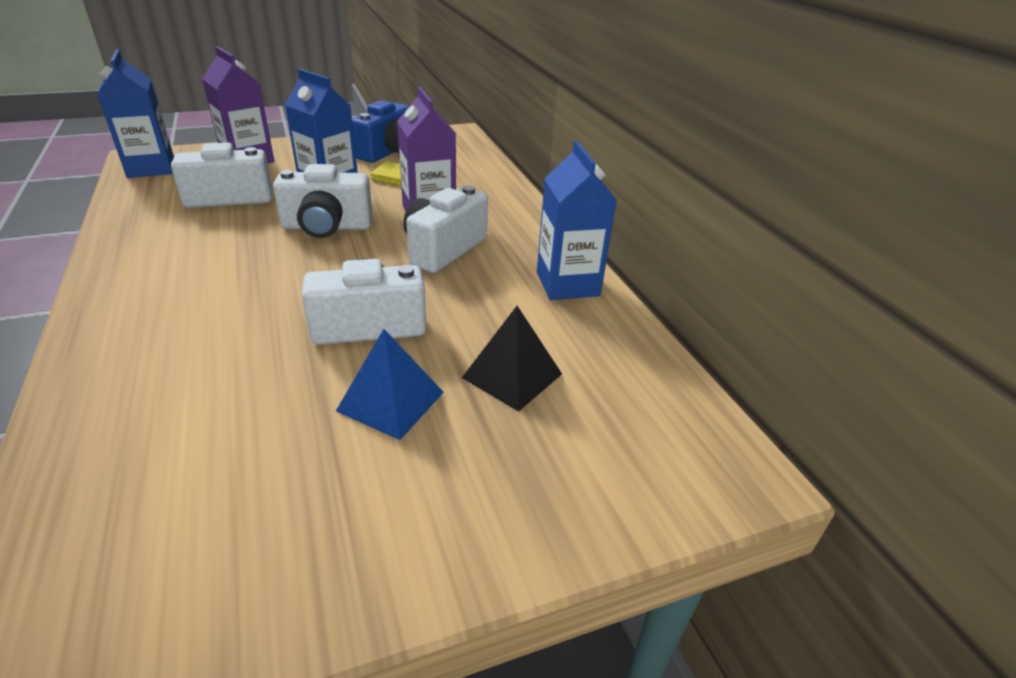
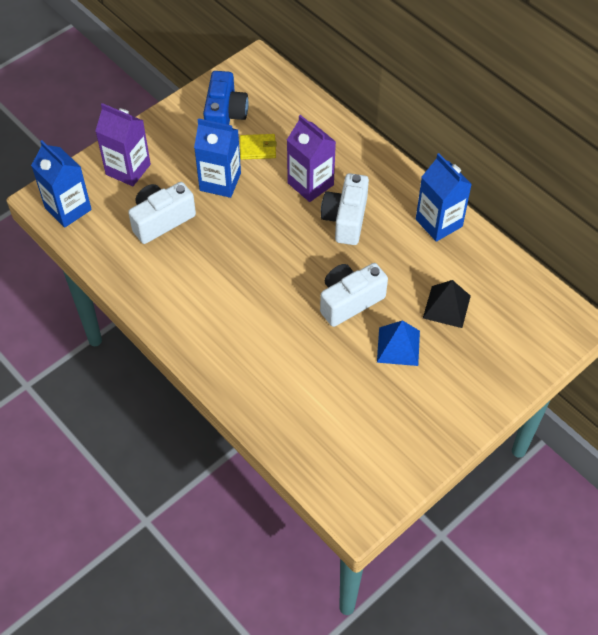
camera: 20 degrees left, 20 degrees up
(326, 227) = (255, 226): white camera -> none

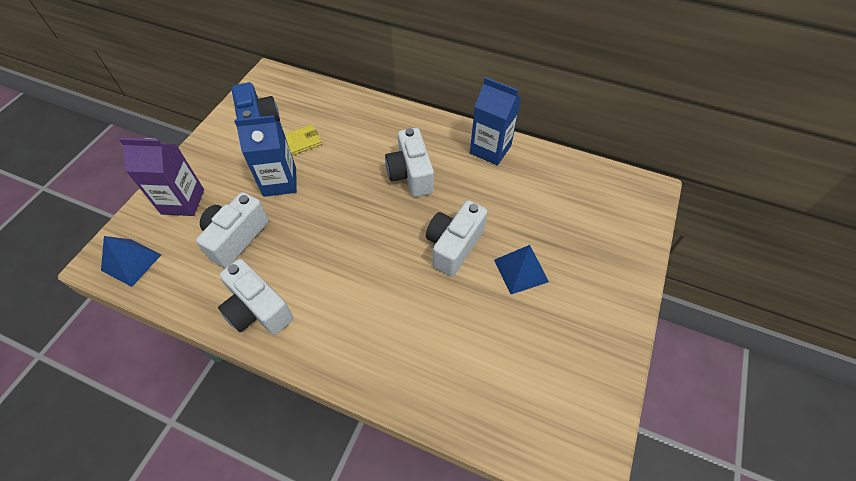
camera: 25 degrees left, 0 degrees up
(68, 209) = (131, 262): blue carton -> blue pyramid
(156, 289) = (258, 309): none -> white camera
(310, 184) = (364, 155): purple carton -> none
(446, 306) = (540, 217): black pyramid -> none

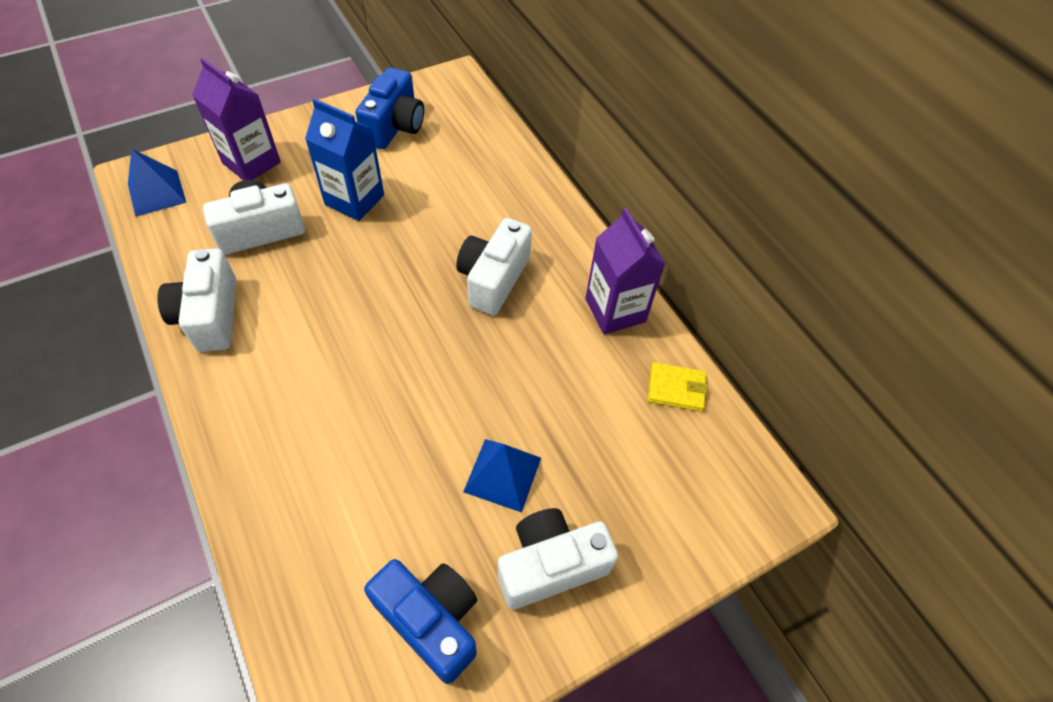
camera: 35 degrees right, 0 degrees up
(302, 142) = (417, 170): yellow wallet -> yellow wallet (676, 388)
(454, 246) = (457, 391): white camera -> white camera (550, 565)
(490, 149) = (615, 310): blue carton -> purple carton
(562, 369) = (431, 620): none -> blue camera

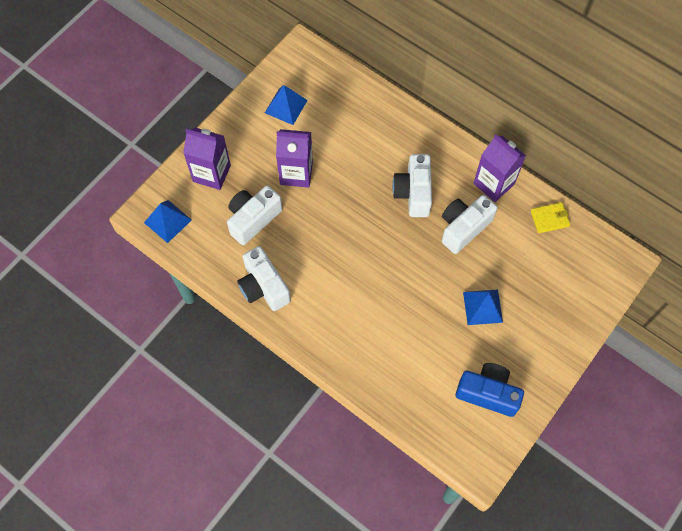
camera: 20 degrees left, 10 degrees up
(354, 200) = (296, 173): blue carton -> purple carton
(394, 127) = (286, 106): blue camera -> blue pyramid
(550, 565) = (531, 342): white camera -> white camera (463, 228)

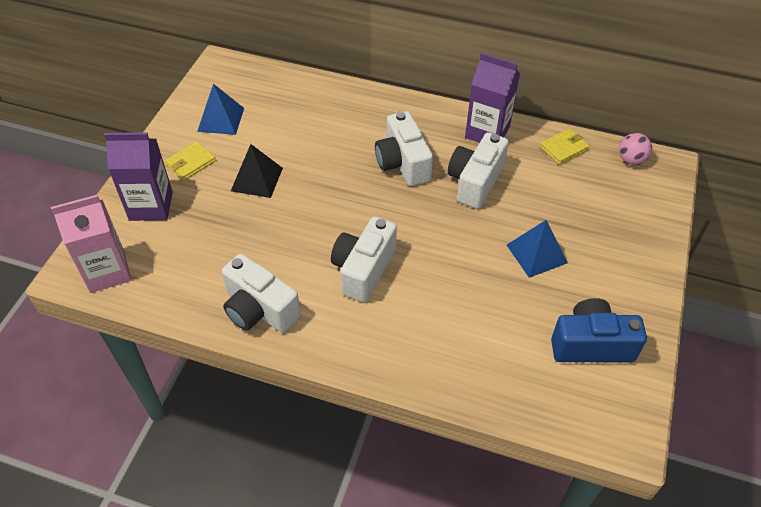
camera: 20 degrees left, 15 degrees down
(167, 221) = (107, 271): blue pyramid -> pink carton
(251, 142) = (191, 163): none -> yellow wallet
(253, 219) = (220, 239): white camera -> white camera (363, 269)
(296, 173) = (257, 179): purple carton -> black pyramid
(600, 247) = (631, 160): none -> pink ball

